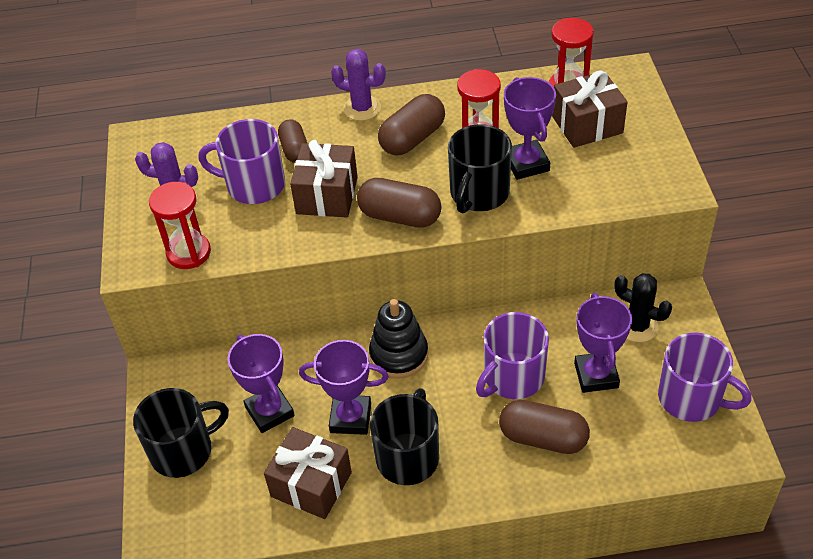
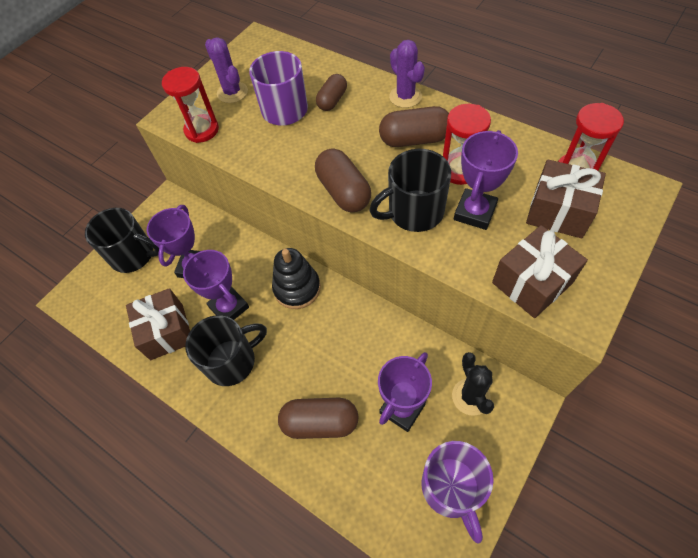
camera: 45 degrees right, 10 degrees up
(327, 195) = (316, 145): brown gift -> brown gift (532, 283)
(512, 377) = (347, 362): purple mug -> none
(543, 438) = (320, 422): brown capsule -> brown capsule turned 60 degrees counterclockwise

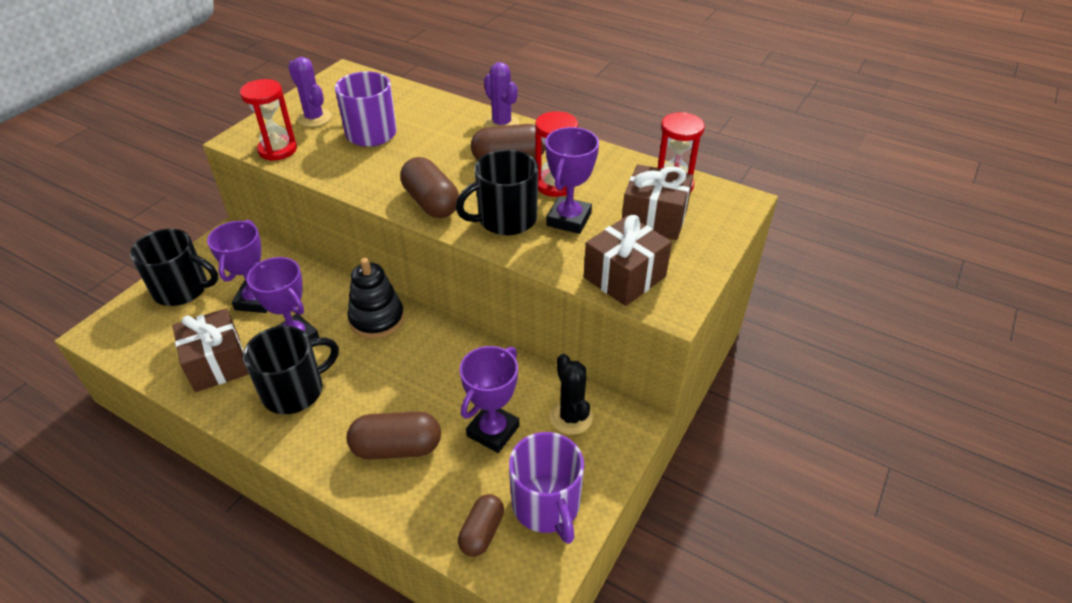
camera: 10 degrees left, 15 degrees down
(332, 100) = (423, 126): brown capsule -> brown capsule (482, 532)

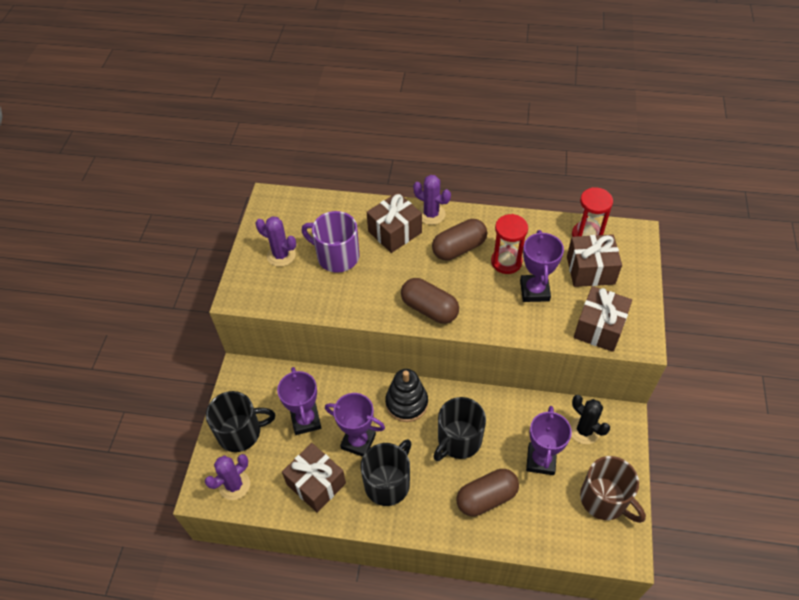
camera: 20 degrees left, 10 degrees up
(135, 335) = (234, 485): none -> purple cactus
(277, 150) = (276, 297): red hourglass -> none
(449, 129) = (395, 232): none -> brown gift
(482, 532) = (576, 534): brown capsule -> none
(505, 219) = (491, 306): black mug -> black mug (458, 440)
(546, 505) = (604, 499): purple mug -> brown mug

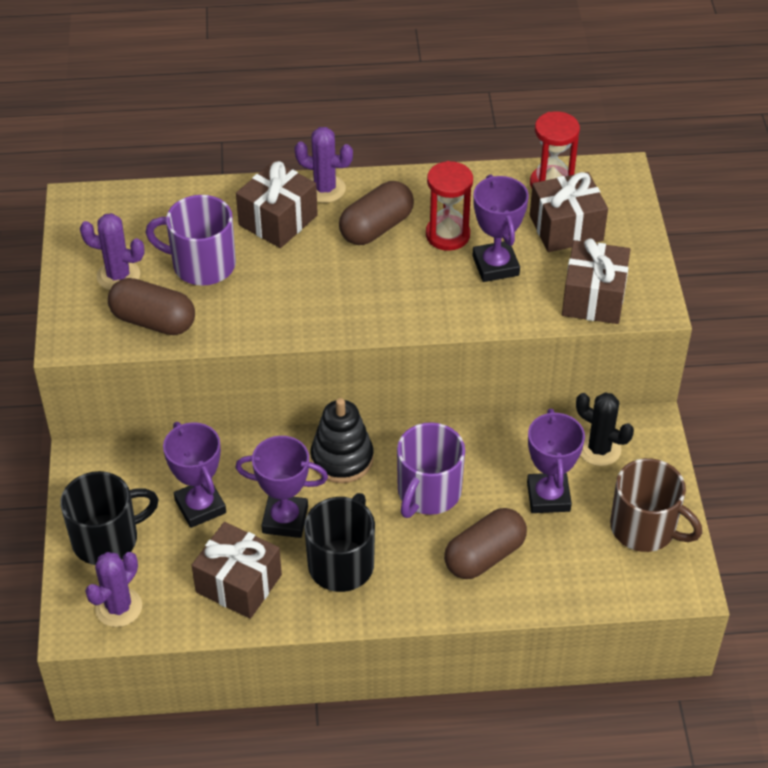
camera: 15 degrees left, 5 degrees down
(429, 309) = (355, 311): brown capsule -> brown capsule (153, 321)
(458, 440) = (428, 492): black mug -> purple mug

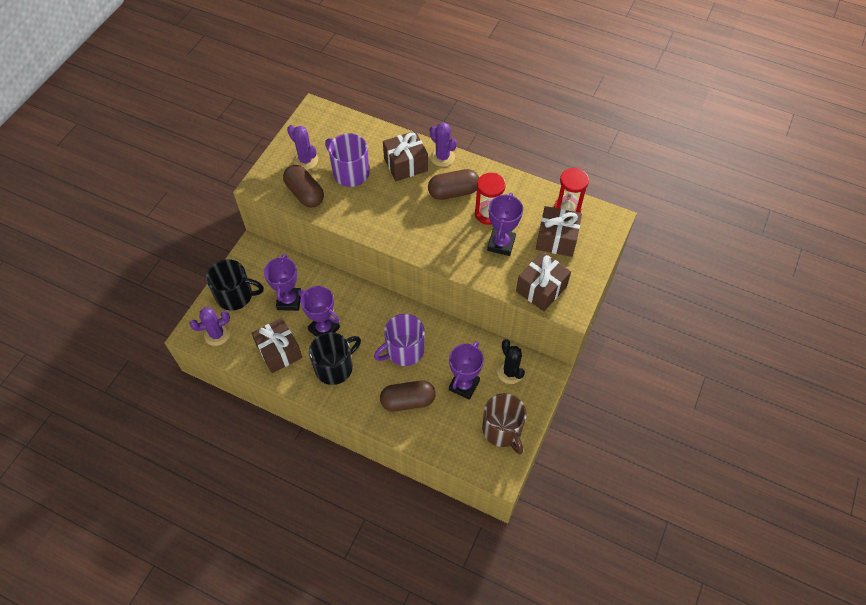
camera: 30 degrees right, 10 degrees up
(342, 458) = (374, 309): black stacking toy -> none

